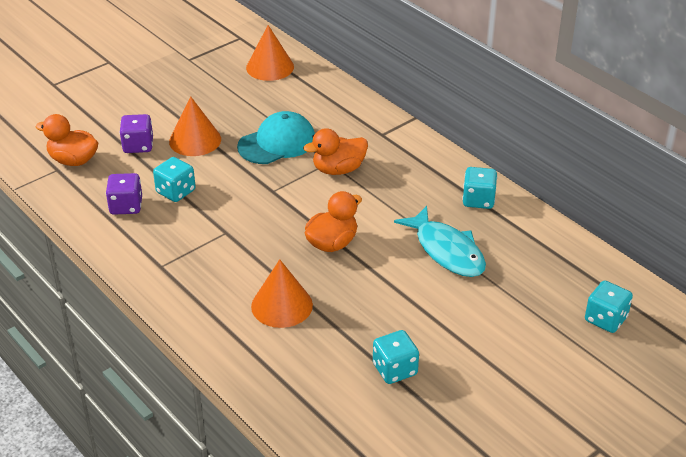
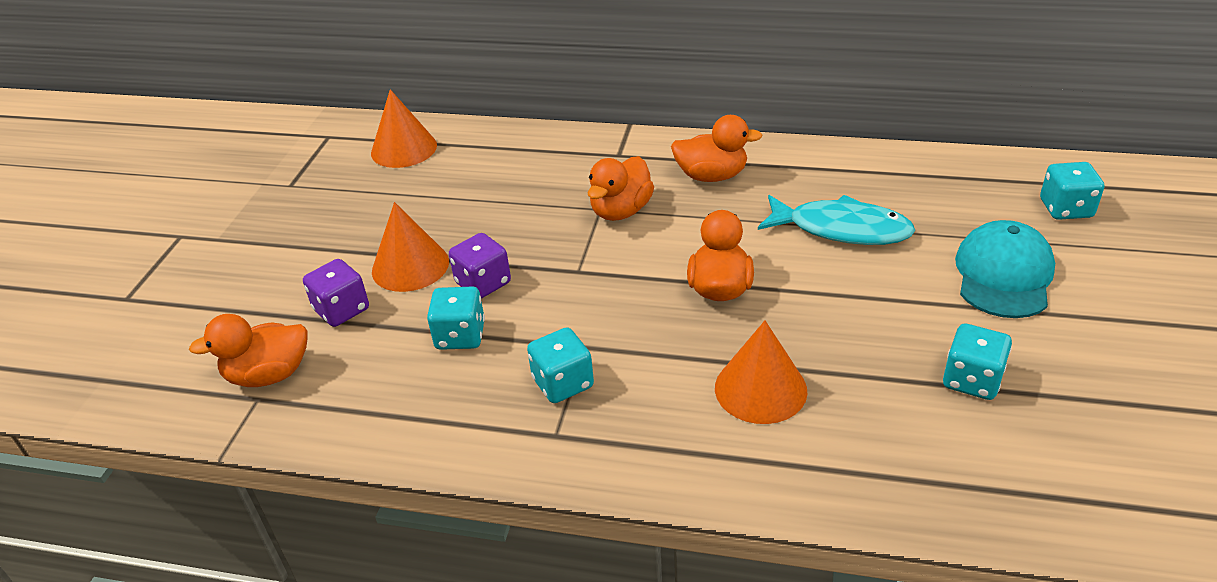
camera: 35 degrees left, 0 degrees up
(126, 206) = (415, 389): purple dice -> purple dice (483, 283)
(277, 143) = (515, 219): turquoise cap -> turquoise cap (1003, 275)
(417, 177) = (711, 176): none -> orange duck
(478, 200) = (800, 166): turquoise dice -> turquoise dice (563, 383)

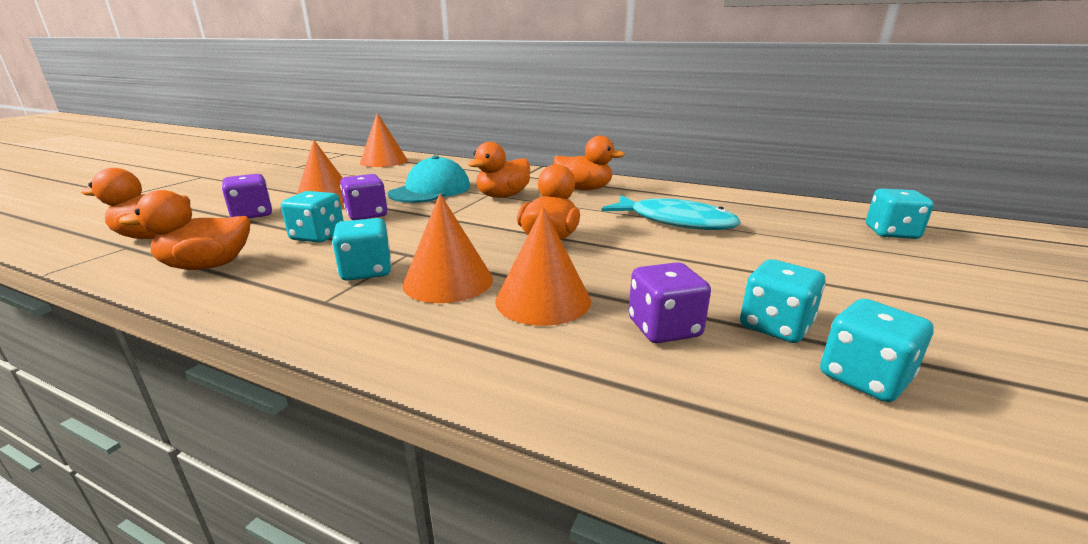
camera: 10 degrees right, 15 degrees down
(387, 410) = (208, 266): none -> orange duck
(655, 381) = (448, 281): none -> orange cone
(881, 403) = (664, 328): none -> purple dice
(1003, 275) = (824, 261): turquoise cap -> turquoise cap (430, 190)
(1045, 425) = (864, 377): none -> turquoise dice

